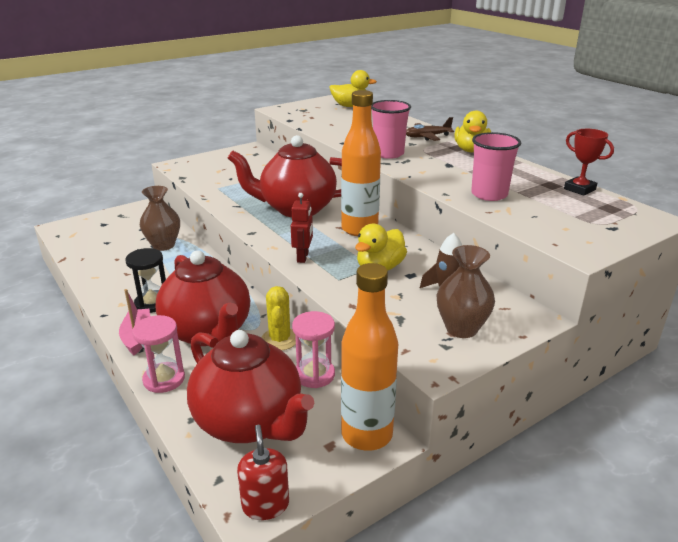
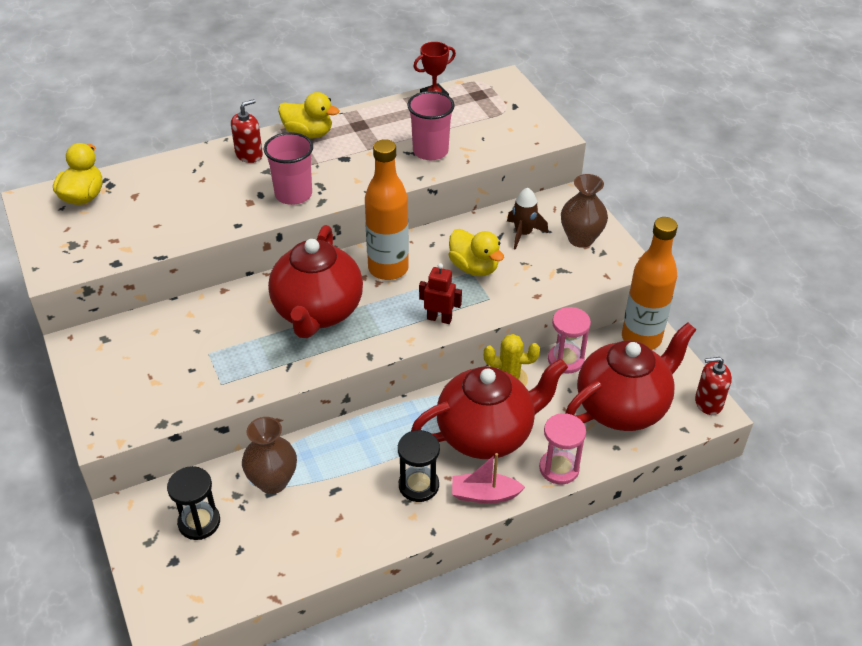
camera: 80 degrees left, 15 degrees up
(132, 227) = (199, 522): none -> black hourglass
(427, 137) = (249, 155): brown plane -> red soap dispenser

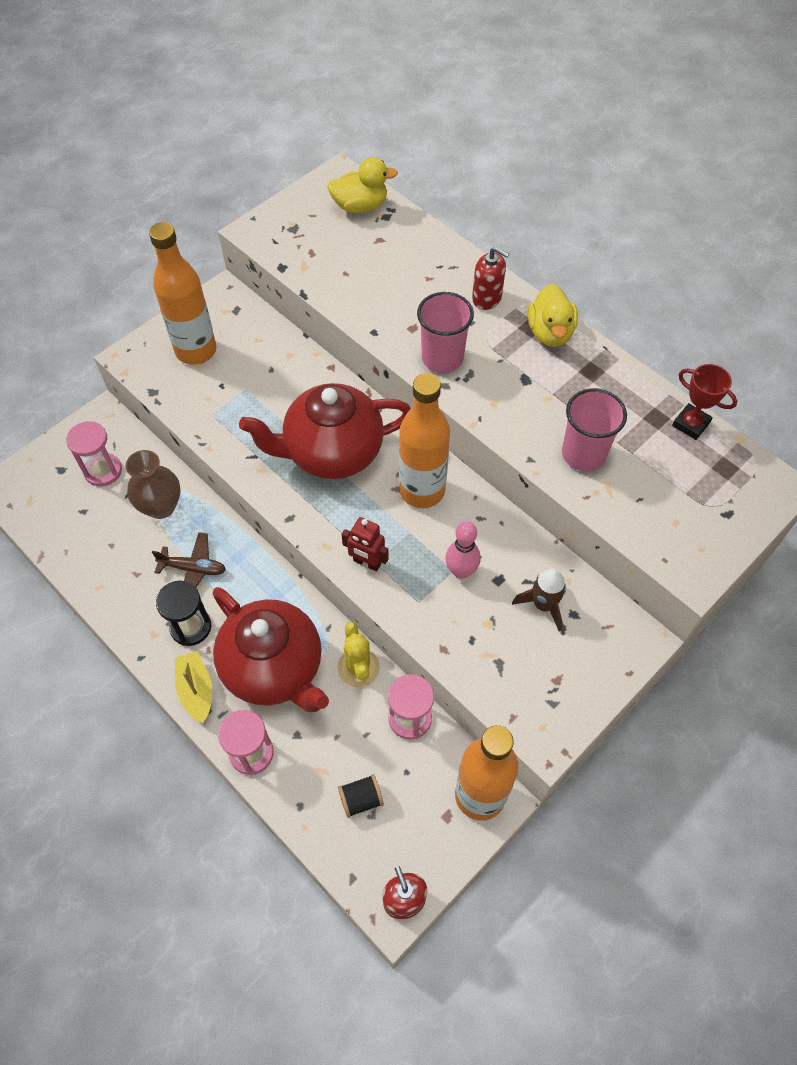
camera: 70 degrees right, 15 degrees up
(134, 379) = (196, 350): none -> orange bottle
(199, 522) = (103, 471): black hourglass -> pink hourglass
(357, 470) = (193, 568): none -> brown plane
(439, 318) = (367, 563): red robot -> red robot turned 120 degrees clockwise
(474, 267) = (461, 571): yellow duck -> pink bowling pin
(484, 495) = (196, 690): pink boat -> yellow boat
(581, 239) = (566, 671): brown vase -> none
(623, 407) = (361, 799): red teapot -> black spool

